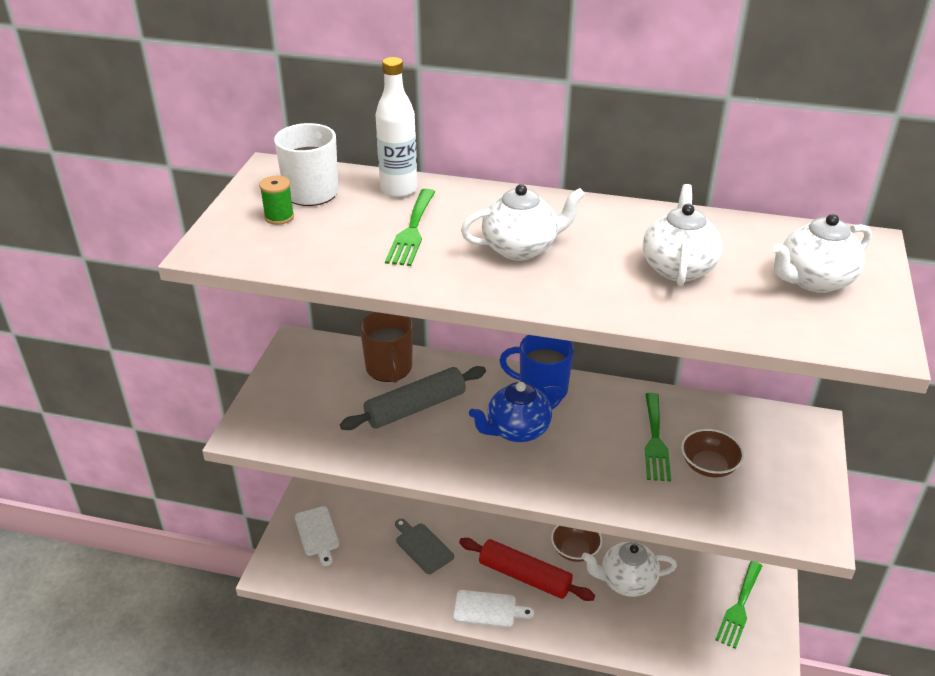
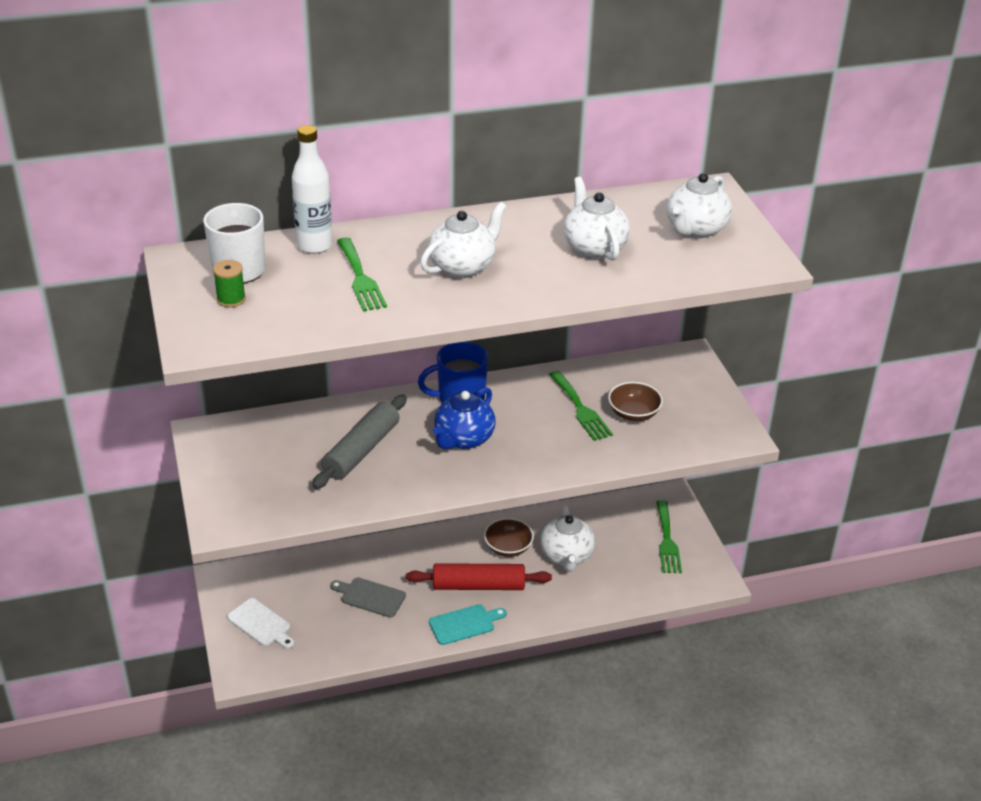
camera: 30 degrees left, 0 degrees up
(389, 369) = (311, 426): brown mug -> none
(488, 609) = (464, 624): white cutting board -> turquoise cutting board
(626, 582) = (566, 556): white teapot -> white teapot turned 60 degrees counterclockwise

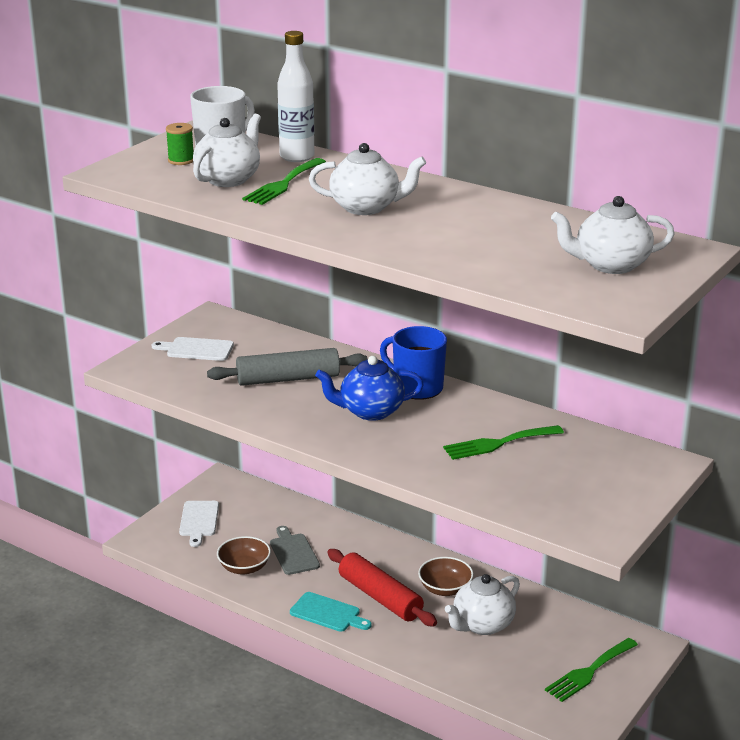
camera: 50 degrees right, 10 degrees down
(246, 470) = (197, 349): none -> white cutting board
(580, 409) = (498, 443): green fork -> green fork turned 45 degrees clockwise
(594, 247) = (493, 239): white teapot -> white teapot (228, 179)
(633, 413) = (537, 470): brown bowl -> brown bowl (244, 567)

